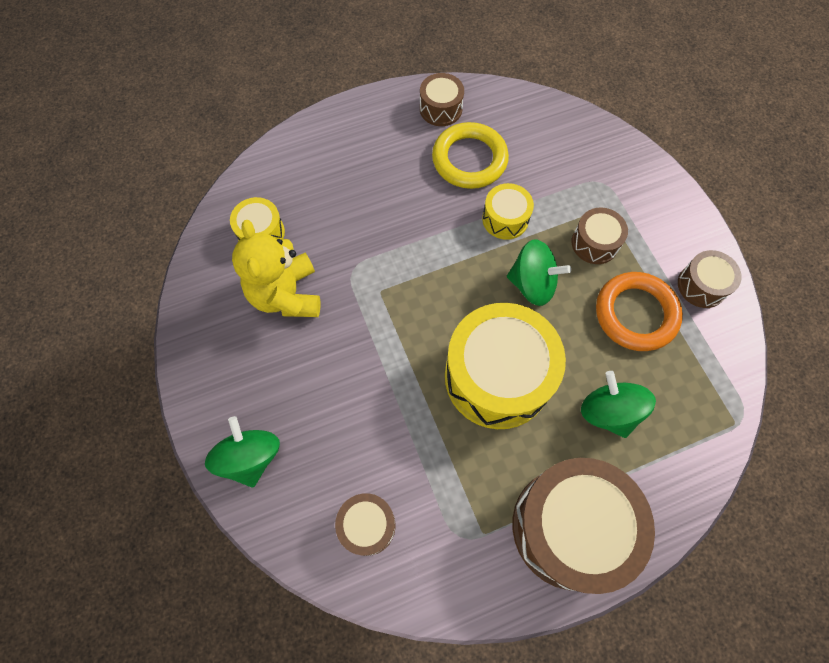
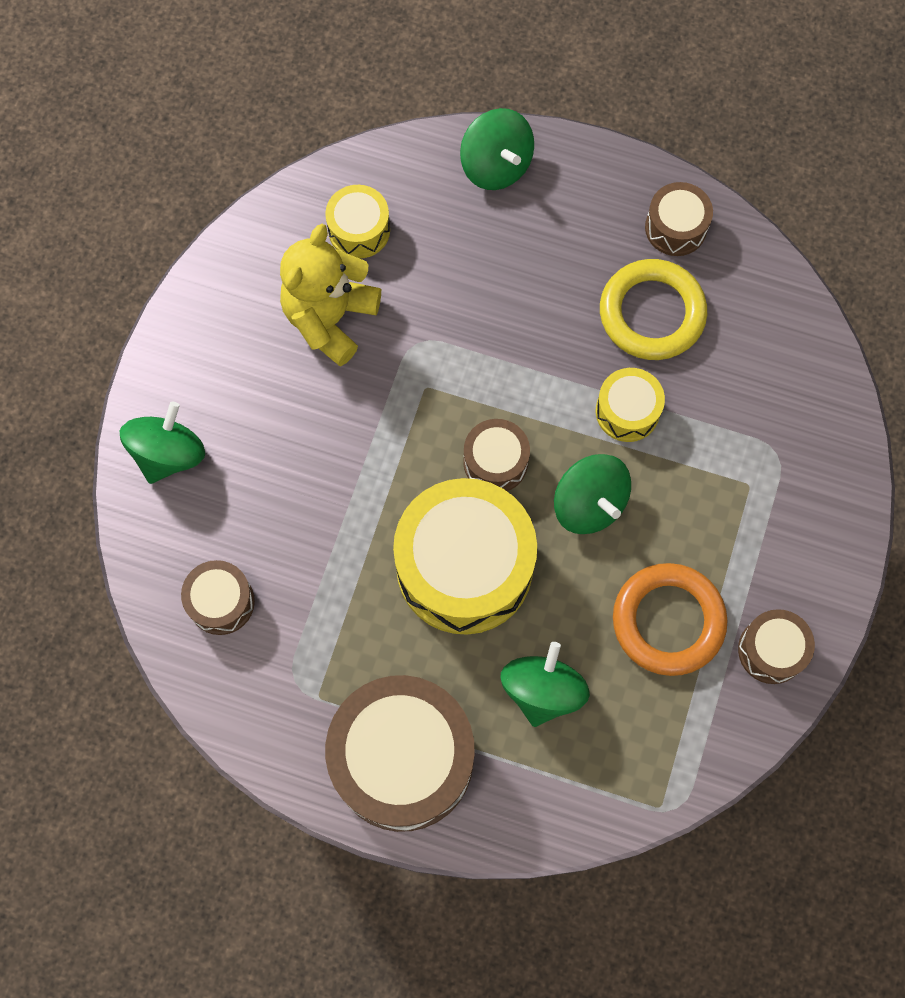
camera: 40 degrees right, 5 degrees up
(312, 144) = (496, 165): none -> green spinning top
(595, 243) = (700, 513): brown drum -> brown drum (495, 462)

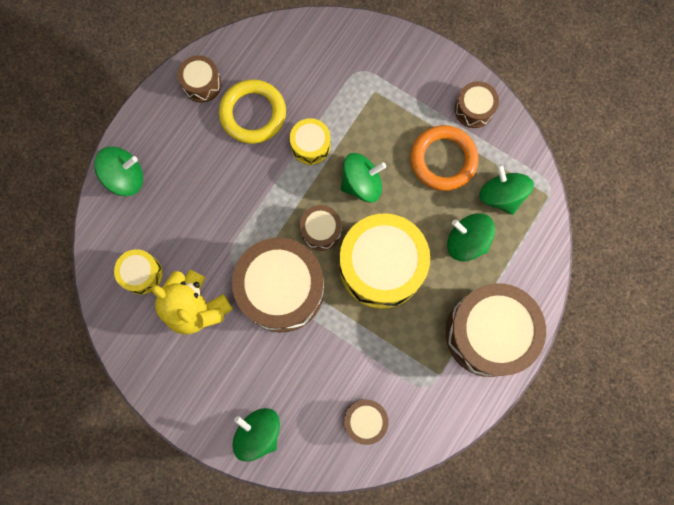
camera: 75 degrees left, 5 degrees up
(388, 429) = (281, 289): none -> brown drum
(636, 729) = (501, 195): none -> green spinning top

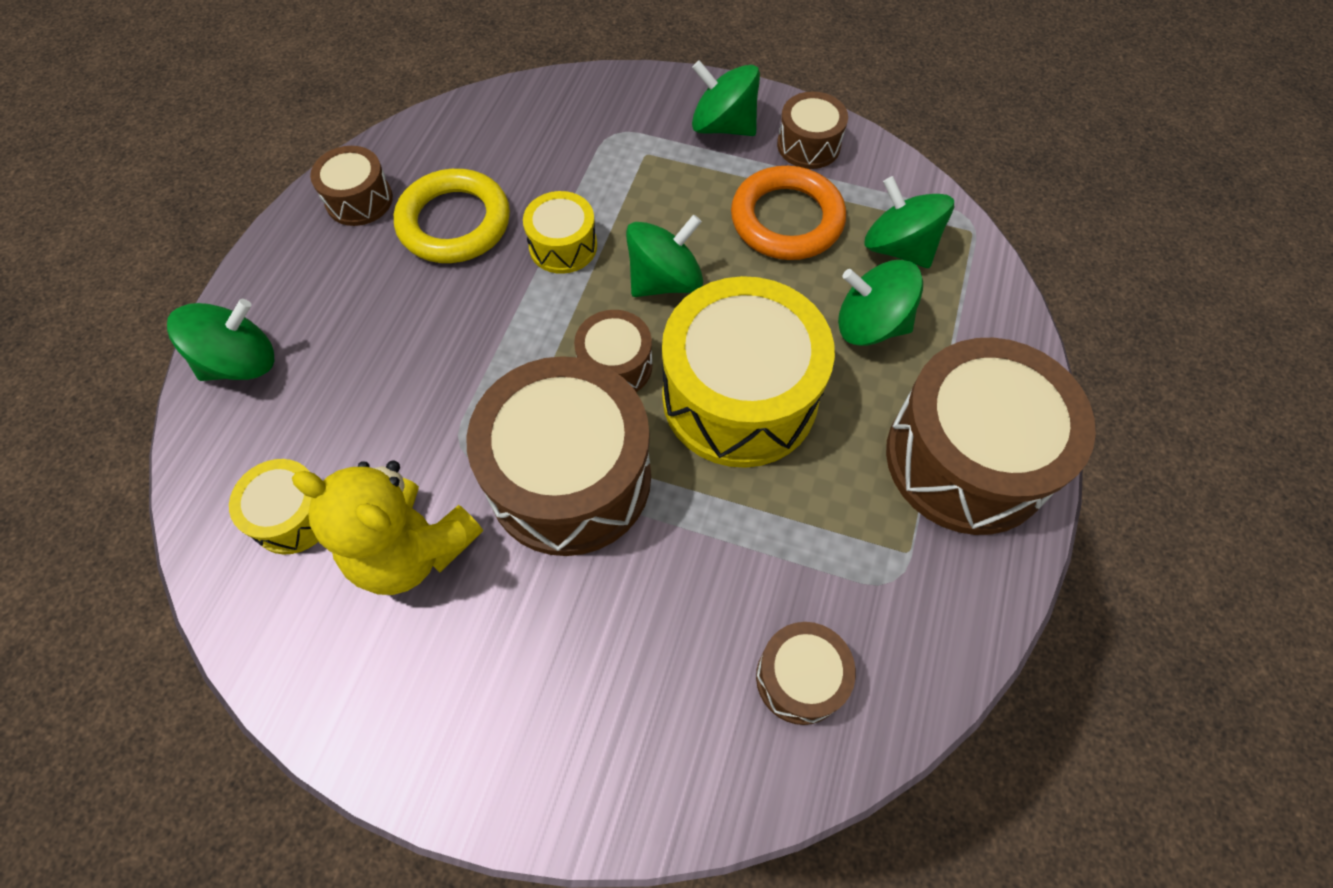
camera: 15 degrees left, 15 degrees down
(258, 433) = (590, 765): green spinning top -> green spinning top (723, 126)

